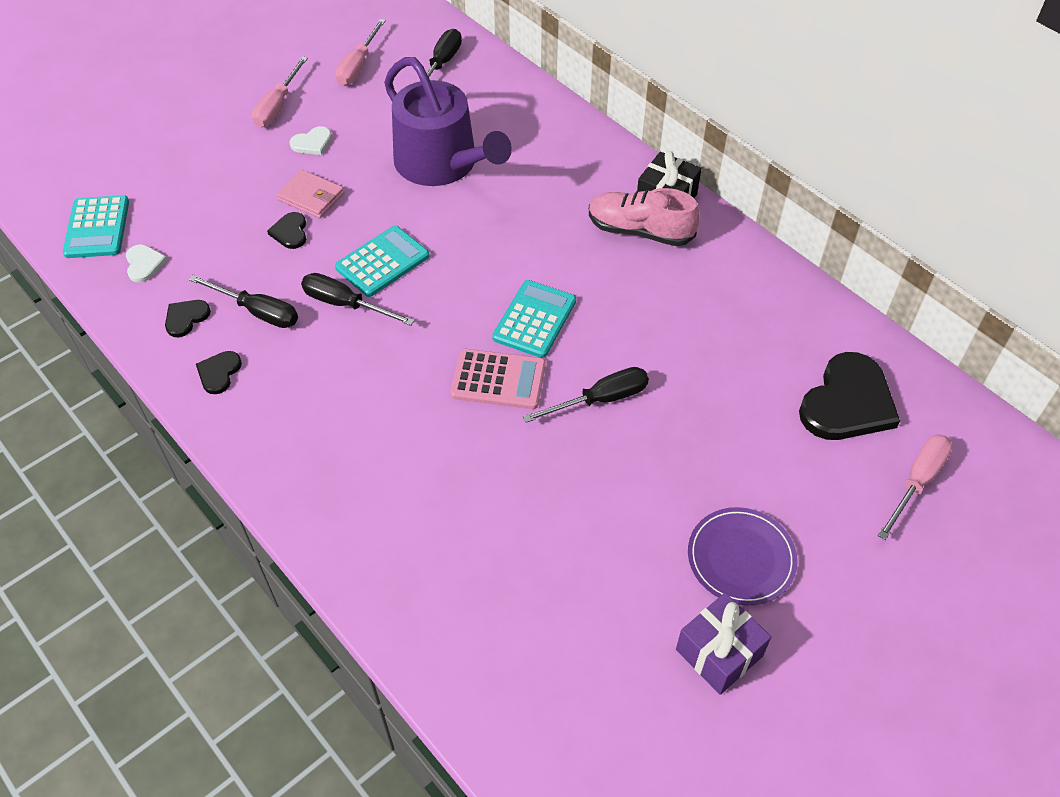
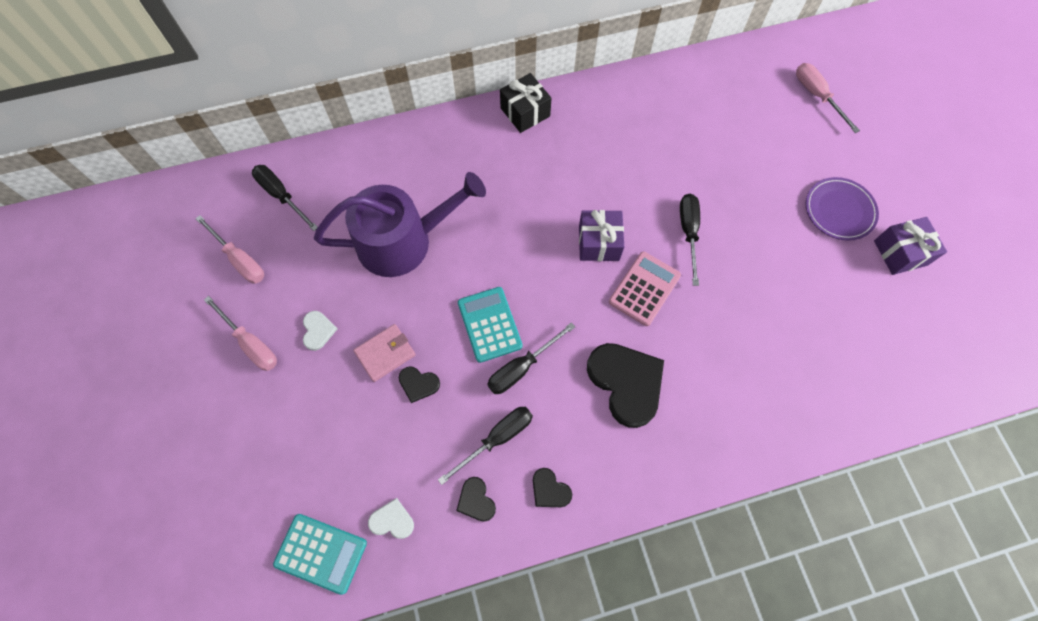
camera: 65 degrees left, 15 degrees up
(534, 319) = (599, 243): turquoise calculator -> purple gift
(640, 231) = (547, 141): pink shoe -> none
(847, 402) = (746, 99): black heart -> black heart (626, 383)

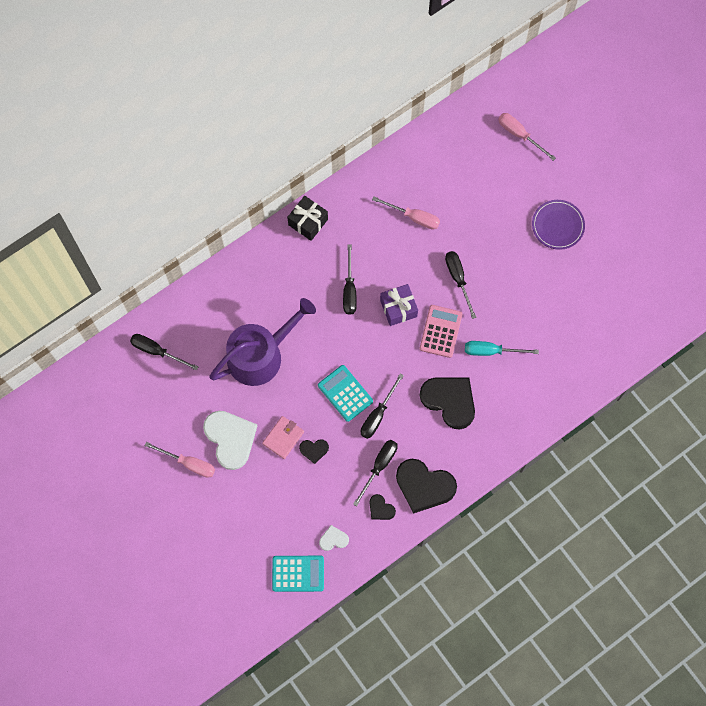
camera: 20 degrees left, 5 degrees up
(240, 260) = (151, 409): pink screwdriver -> pink screwdriver (414, 217)
(318, 330) = (230, 438): white heart -> white heart, size x2.11
(545, 202) = (349, 290): none -> black screwdriver
(549, 490) = (424, 486): black heart -> black heart, size x2.11
(705, 336) = (491, 351): none -> turquoise screwdriver
(900, 253) = (606, 244): purple gift -> none

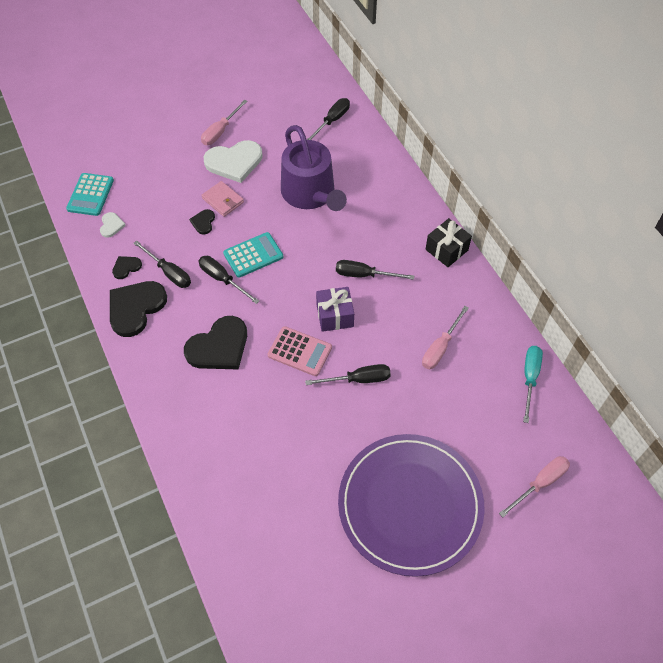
camera: 100 degrees right, 15 degrees down
(491, 351) = (265, 398): turquoise screwdriver -> turquoise screwdriver (530, 378)
(558, 225) = (410, 505): purple plate -> purple plate, size x2.11

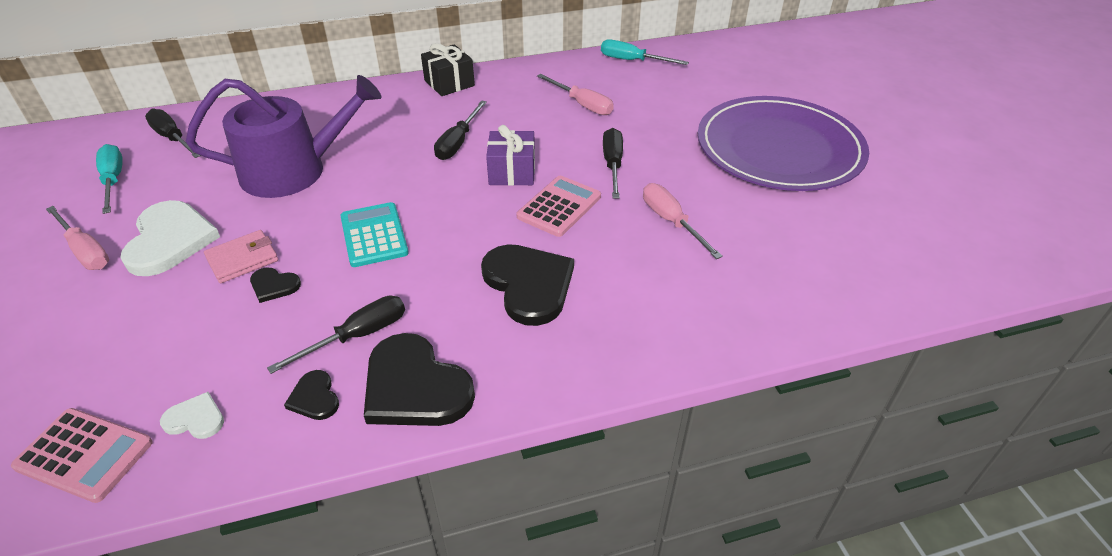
camera: 80 degrees left, 15 degrees down
(90, 195) = (84, 454): turquoise calculator -> pink calculator
(222, 279) = (403, 271): black screwdriver -> none
(283, 114) = (113, 180): none -> turquoise screwdriver
(540, 483) = (750, 73): pink screwdriver -> pink screwdriver (671, 221)

